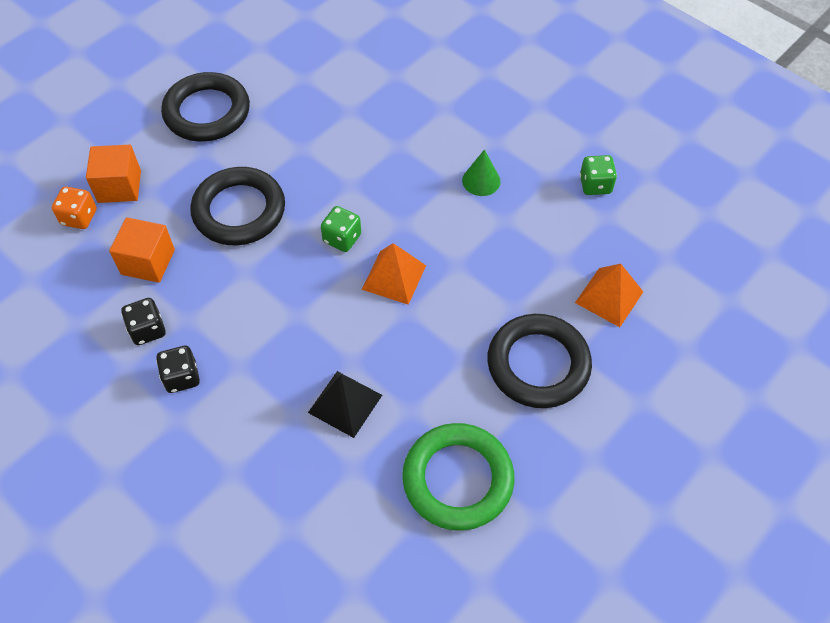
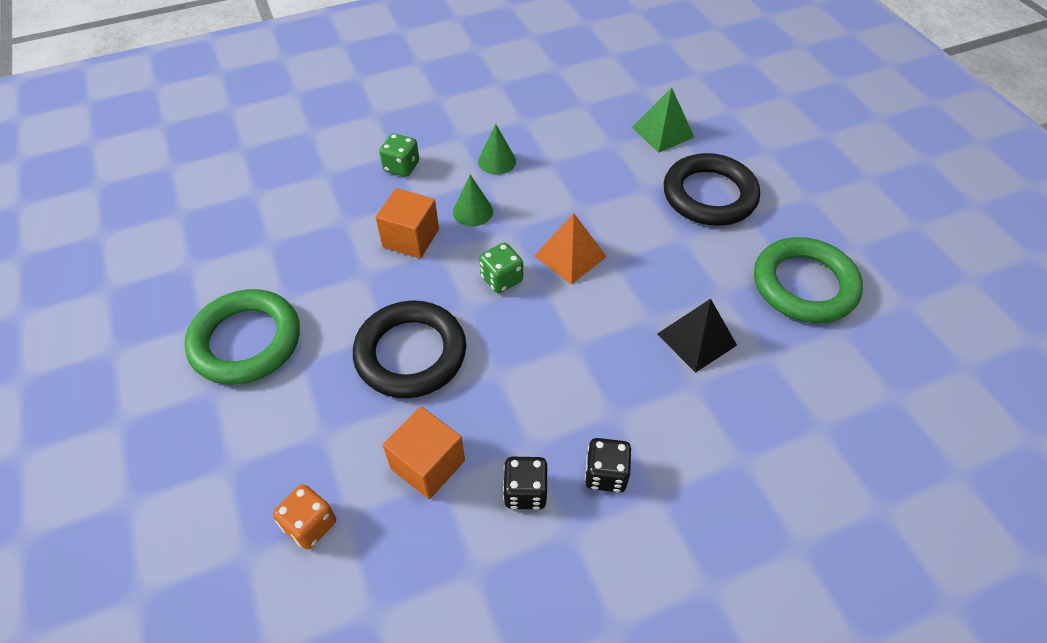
camera: 65 degrees left, 5 degrees down
(119, 186) = (292, 464): orange cube -> orange cube (411, 238)
(207, 112) = (246, 341): black ring -> green ring
(408, 188) = (473, 211): none -> green cone
(595, 185) = (547, 98): green dice -> green dice (401, 167)
(609, 297) = (663, 132): orange pyramid -> green pyramid

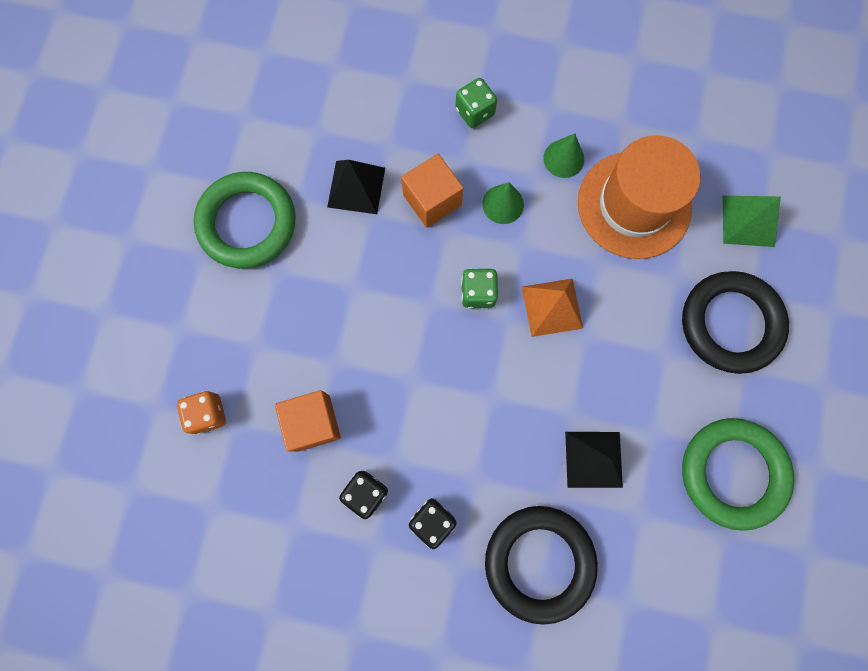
camera: 35 degrees right, 25 degrees up
(335, 263) = (356, 187): none -> black pyramid
(411, 353) = (360, 318): black ring -> black ring (539, 562)
(574, 162) = (634, 205): none -> orange hat

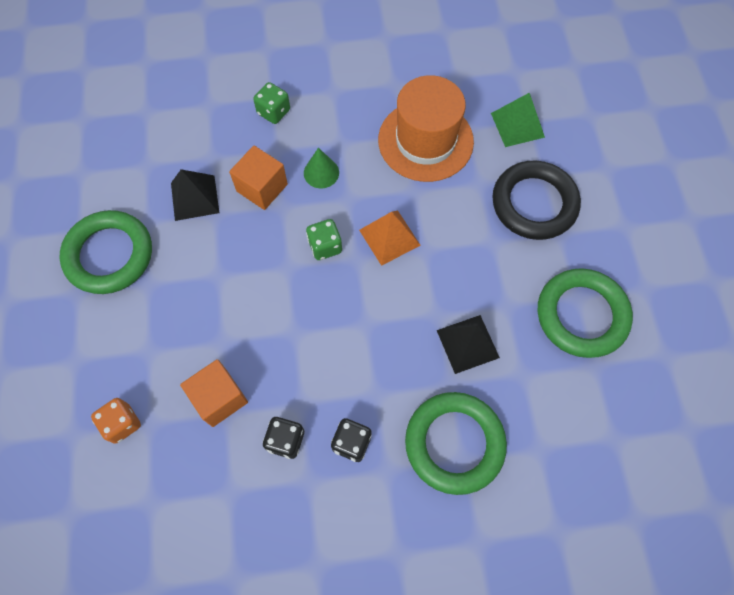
camera: 20 degrees left, 10 degrees down
(539, 562) = (454, 443): black ring -> green ring
(563, 158) = (357, 124): green cone -> none

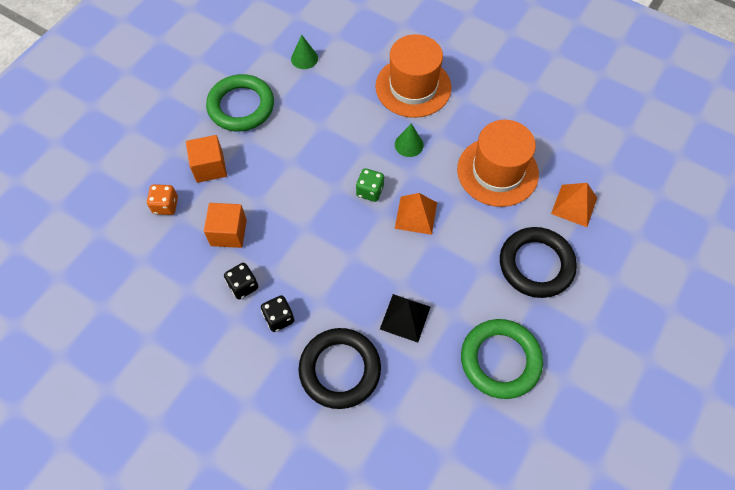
camera: 40 degrees right, 5 degrees down
(133, 157) = (304, 58): none -> green cone
(194, 198) = (318, 107): black pyramid -> none
(262, 188) = (363, 128): orange cube -> orange cube (209, 167)
(274, 112) = (413, 87): green dice -> orange hat
(454, 443) = (340, 369): green ring -> black ring
(517, 125) = (574, 205): green pyramid -> orange pyramid

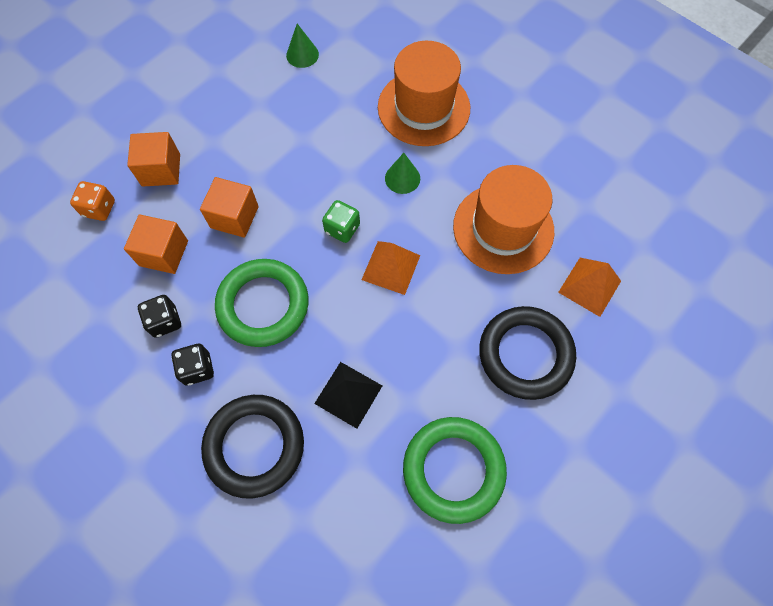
camera: 10 degrees right, 5 degrees up
(241, 106) = (215, 102): green ring -> green ring (263, 305)
(280, 195) = (234, 217): none -> orange cube

